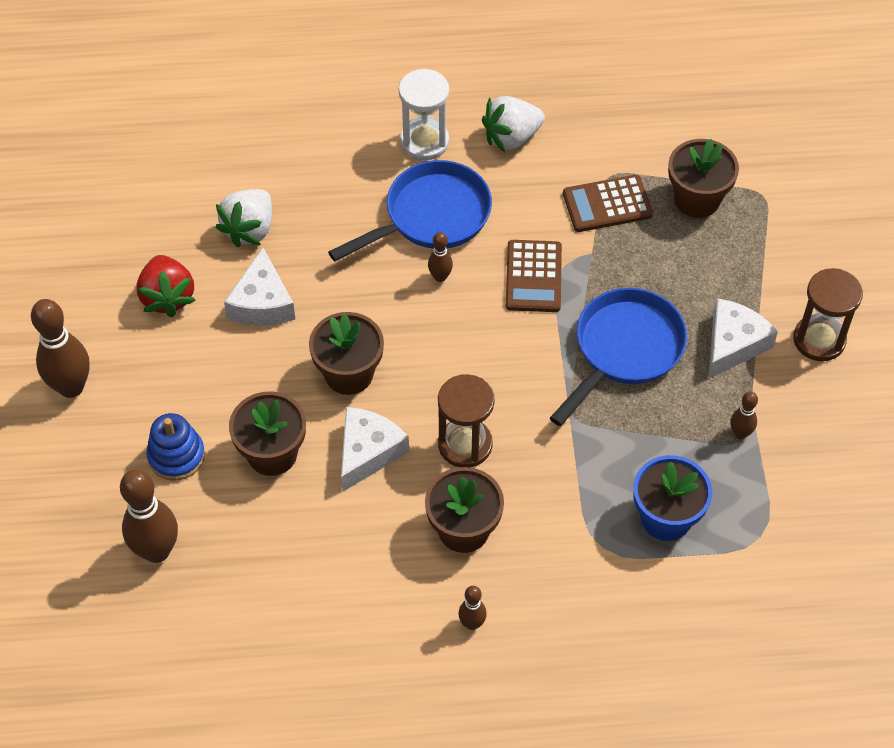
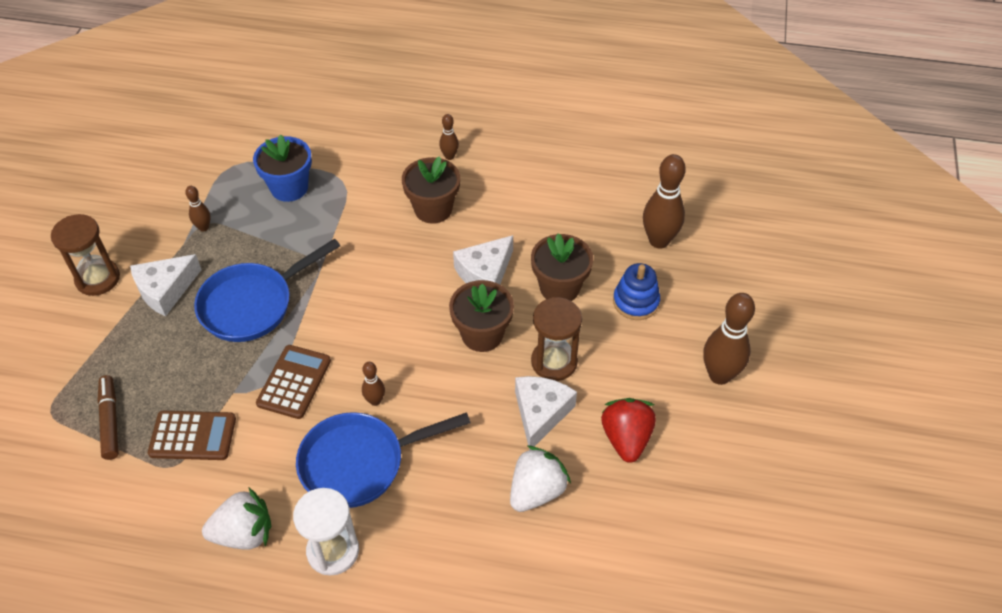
camera: 165 degrees left, 5 degrees down
(465, 444) = (409, 263): brown hourglass -> brown hourglass (554, 362)
(697, 199) = (110, 421): brown flower pot -> brown marker

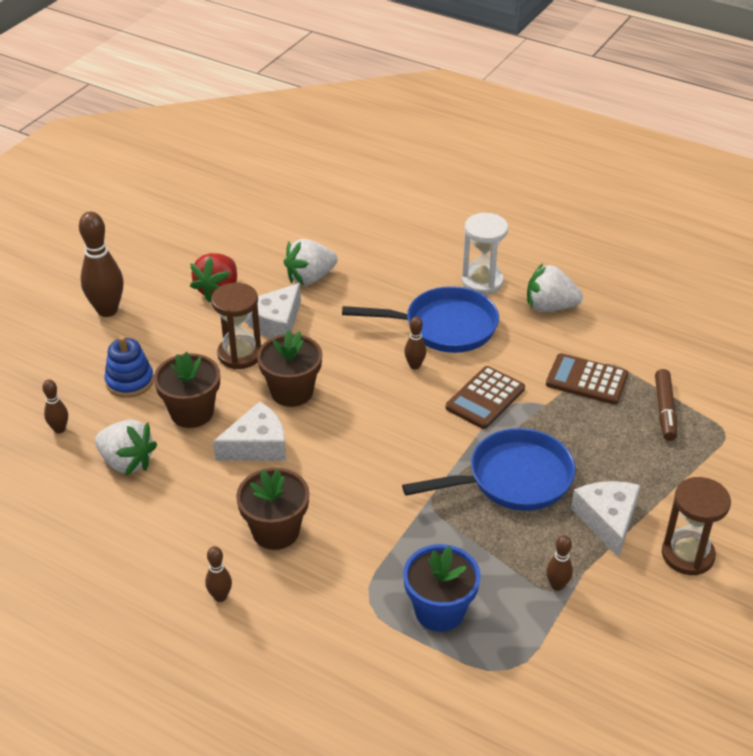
camera: 160 degrees left, 10 degrees down
(165, 290) = (607, 520): white cheese -> white cheese turned 75 degrees counterclockwise
(583, 229) = (127, 462): none -> white strawberry
(659, 241) = (59, 429): brown bowling pin -> brown bowling pin, size x0.51

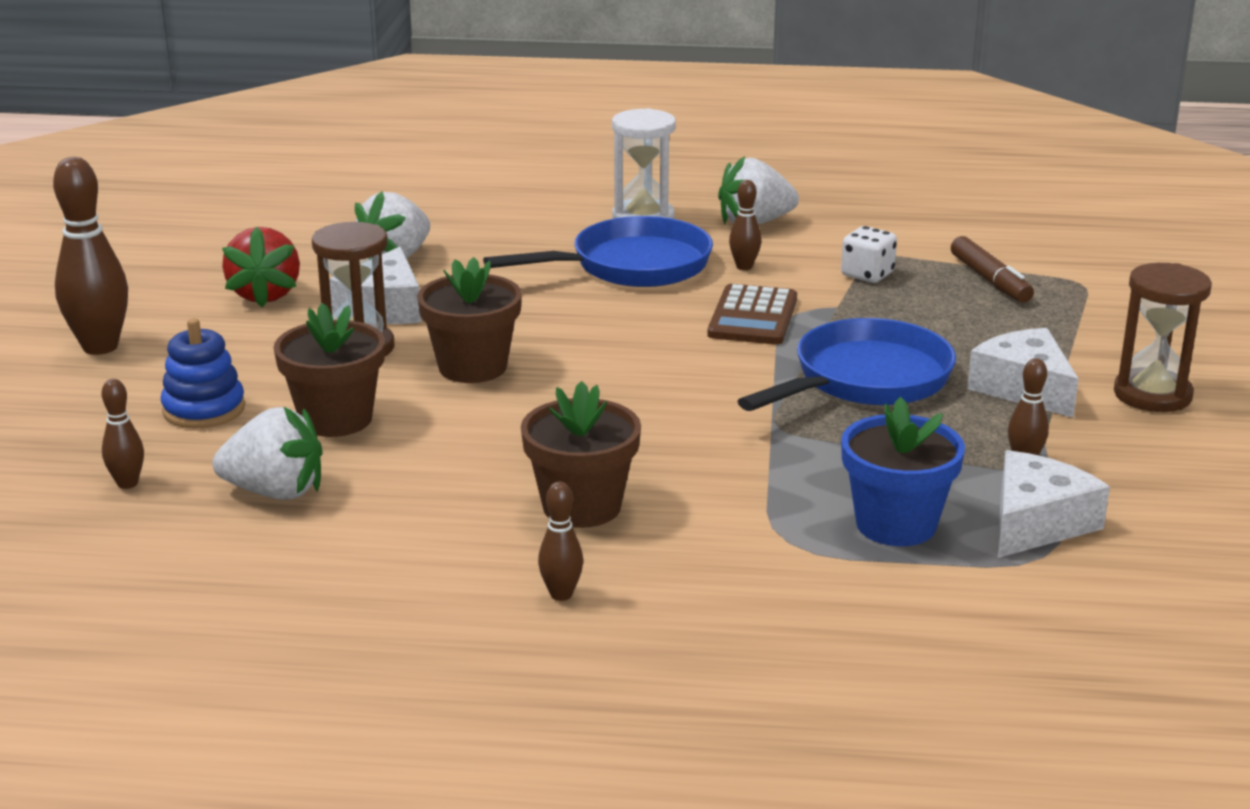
camera: 25 degrees left, 15 degrees down
(257, 446) = (470, 430): white cheese -> white cheese (1036, 523)
(414, 365) = (627, 308): brown bowling pin -> brown bowling pin (744, 267)
(586, 380) = (867, 275): brown calculator -> white dice

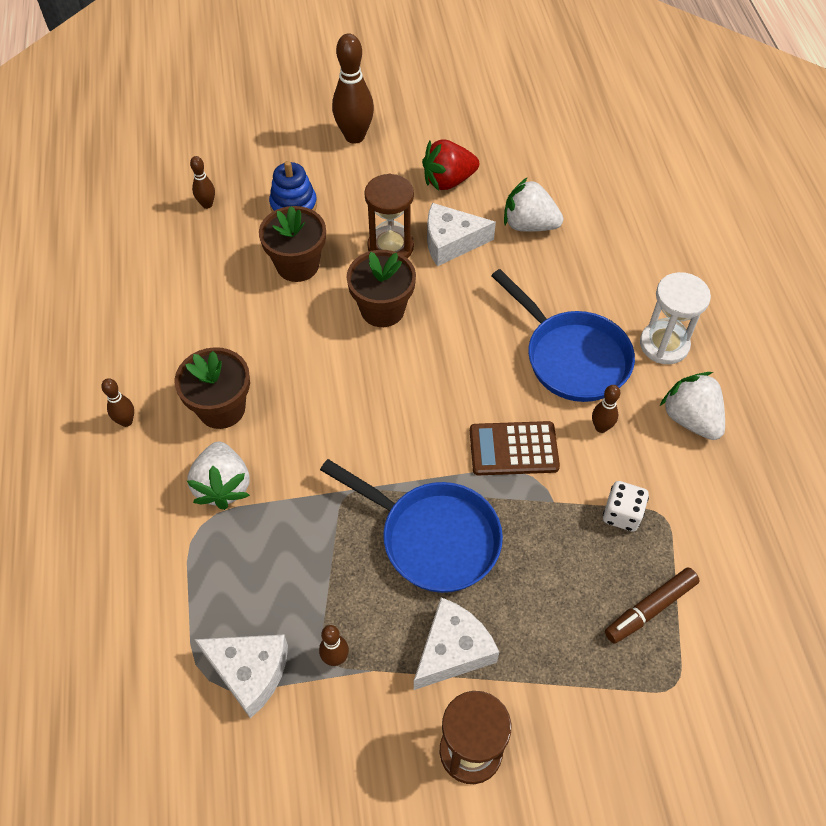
camera: 75 degrees right, 30 degrees up
(275, 492) = (210, 266): white strawberry -> white strawberry (223, 486)
(896, 525) = (231, 583): blue flower pot -> none

